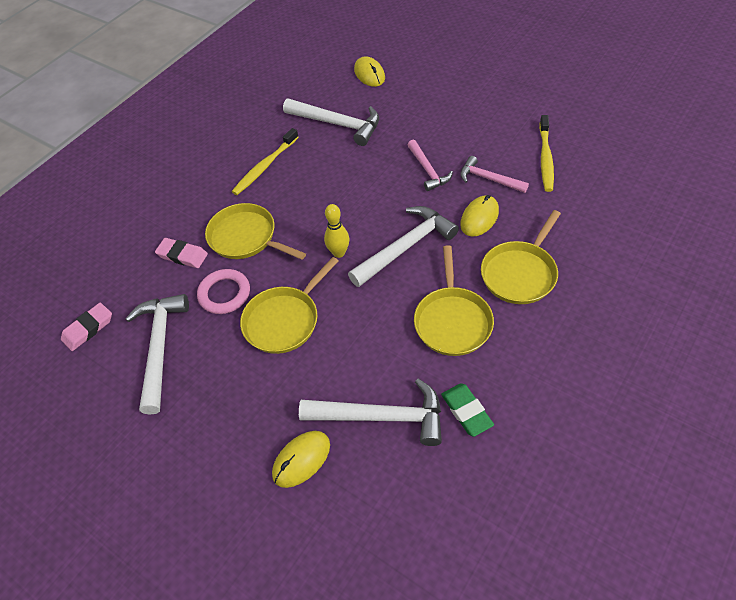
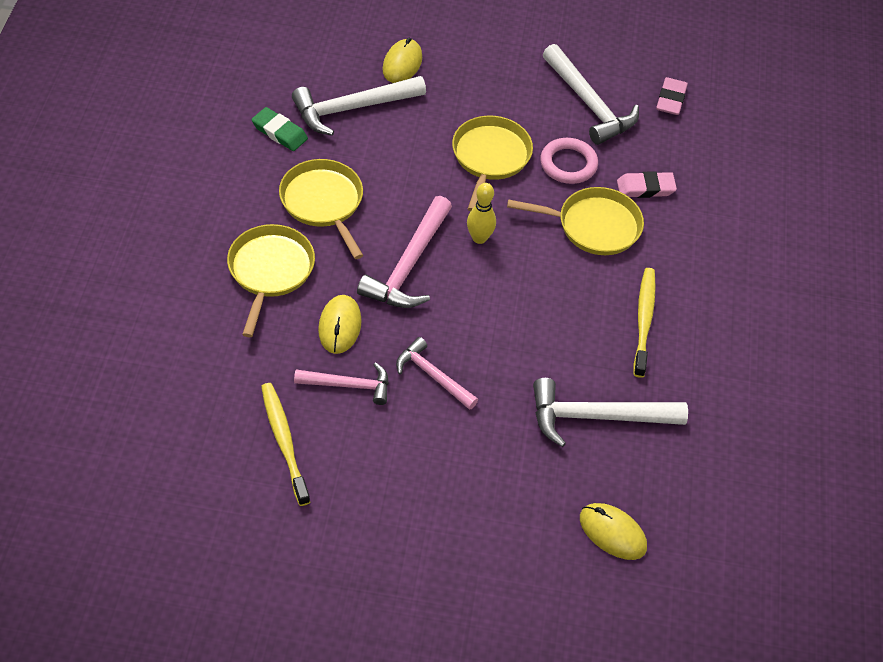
camera: 145 degrees right, 0 degrees up
(405, 247) = (409, 265): white hammer -> pink hammer

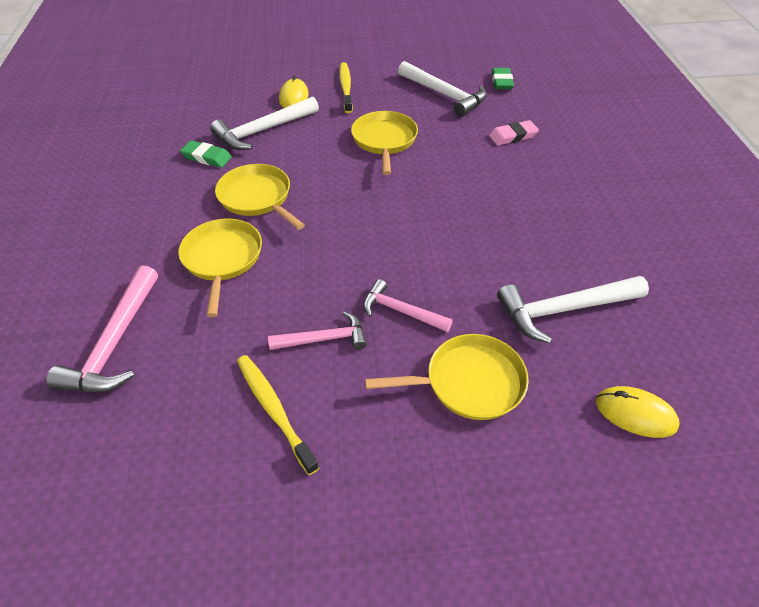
camera: 10 degrees left, 5 degrees down
(340, 326) = (300, 289): yellow mouse -> none
(409, 265) = (346, 227): pink hammer -> pink hammer (115, 343)
(479, 238) = (398, 195): yellow bowling pin -> none
(568, 164) = (447, 133): pink ring -> none
(594, 226) = (487, 168): yellow pan -> yellow pan (469, 382)
(644, 320) = (561, 225): yellow toothbrush -> yellow toothbrush (346, 87)
(671, 99) = (501, 82): pink eraser -> green eraser

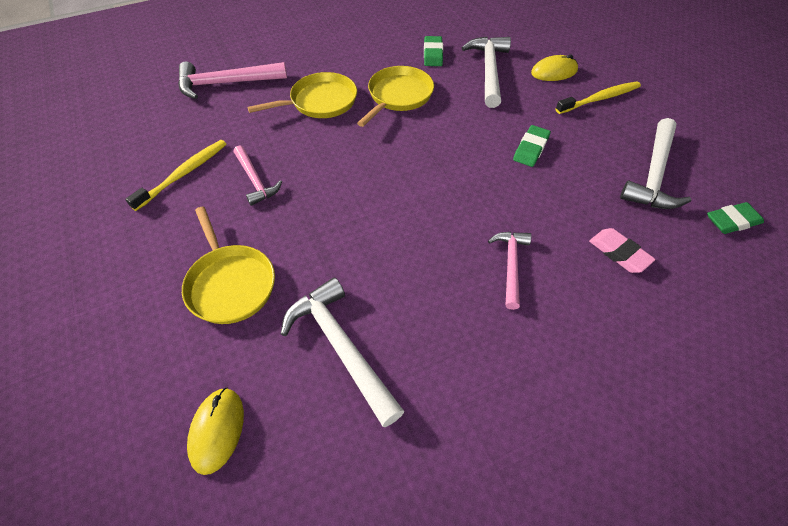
camera: 70 degrees right, 5 degrees up
(263, 131) = (488, 71): white hammer -> white hammer turned 60 degrees clockwise
(384, 140) = (531, 149): yellow pan -> green eraser
(401, 311) = (299, 219): pink hammer -> pink hammer (510, 265)

